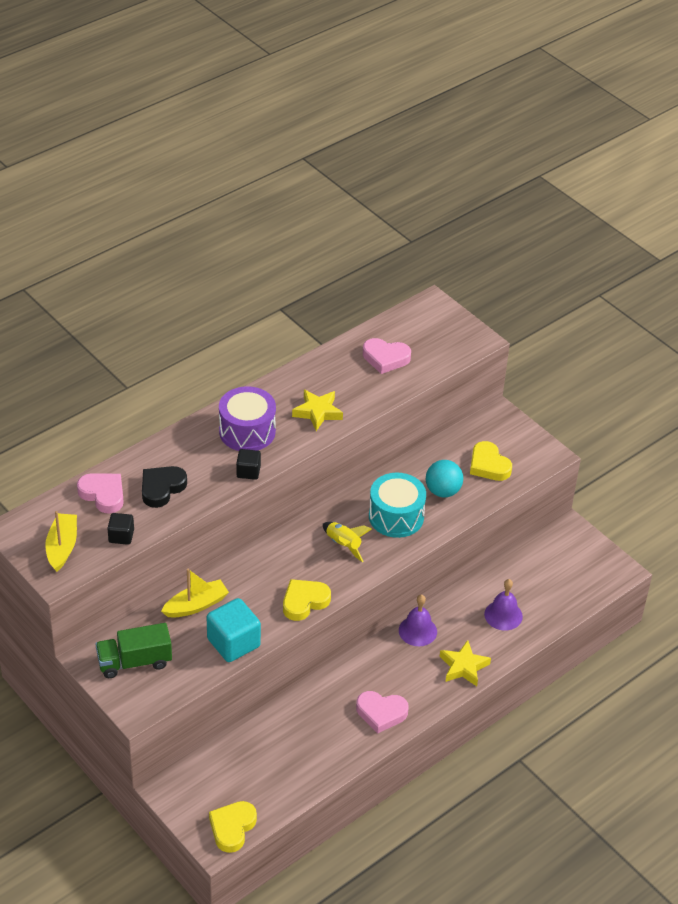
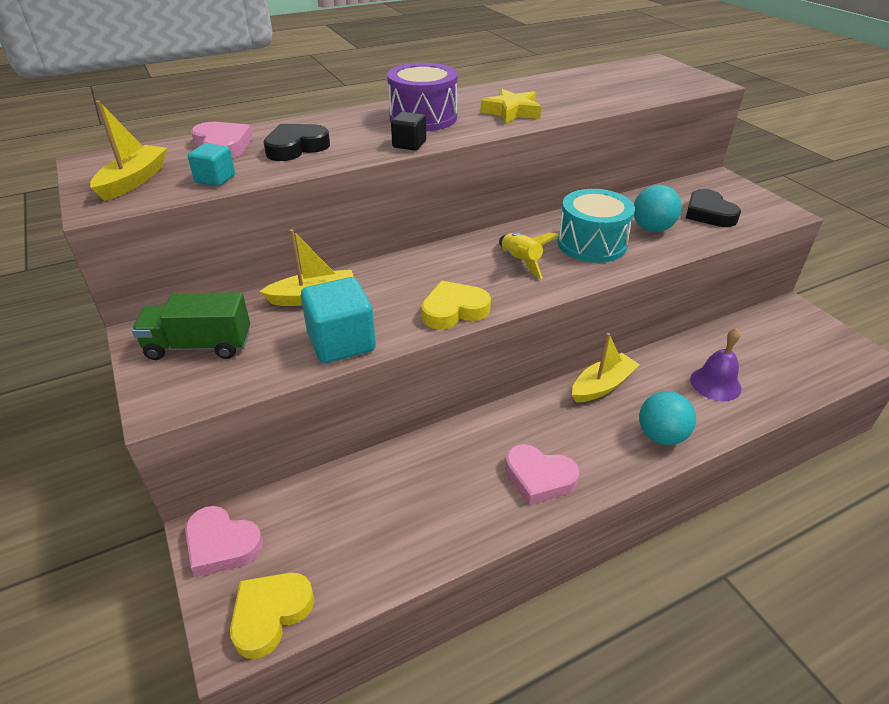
camera: 15 degrees right, 5 degrees down
(121, 536) = (215, 179): black cube -> turquoise cube
(385, 358) = (600, 86): pink heart -> pink heart (222, 545)
(417, 631) = (602, 385): purple bell -> yellow boat
(463, 667) = (661, 436): yellow star -> turquoise ball
(488, 465) = (708, 213): yellow heart -> black heart

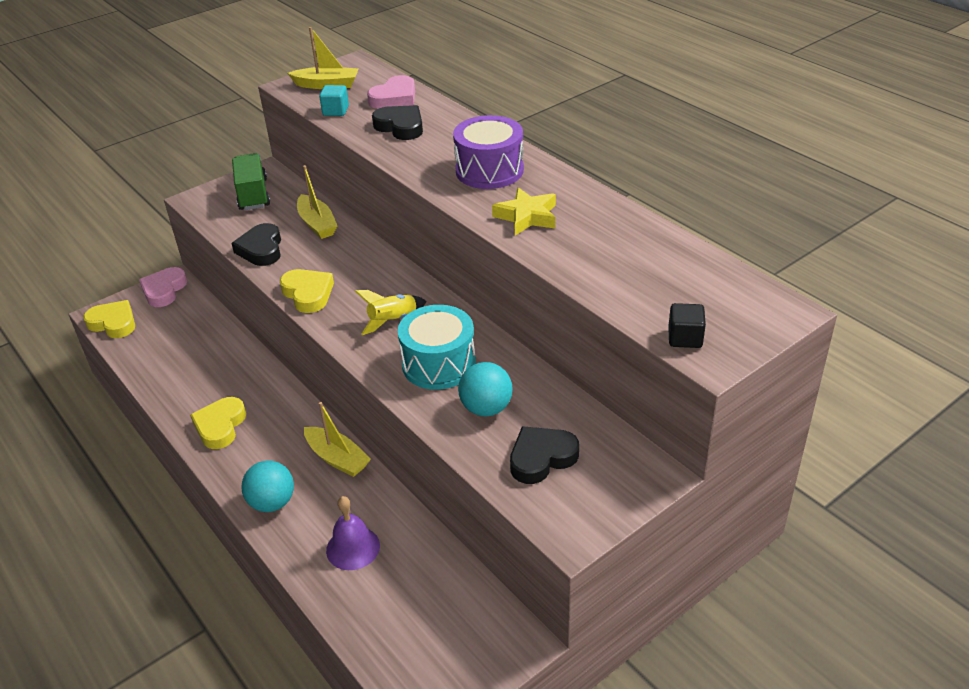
camera: 80 degrees right, 0 degrees up
(341, 342) = (261, 249): turquoise cube -> black heart
(409, 144) = (422, 174): black cube -> black cube (685, 338)
(539, 477) = (220, 426): pink heart -> yellow heart

